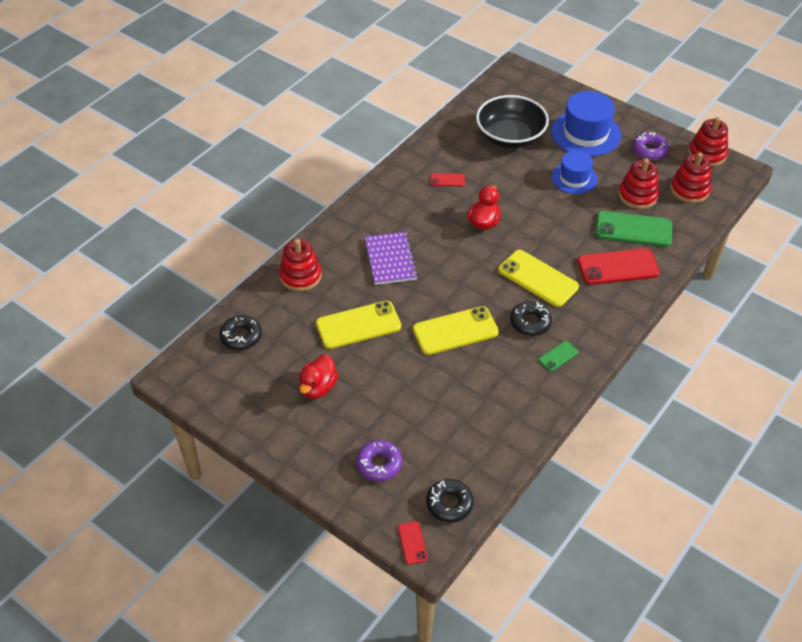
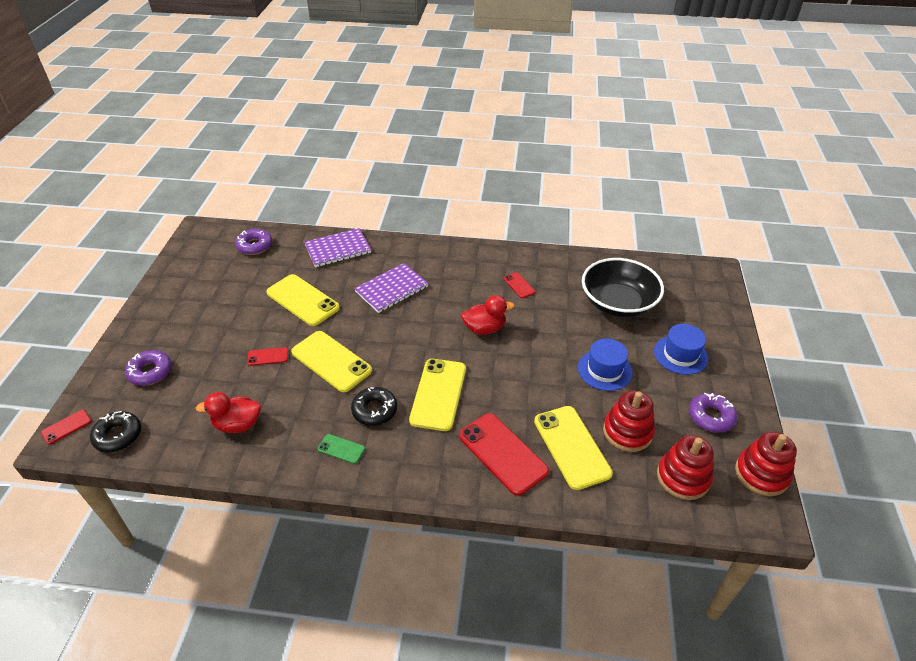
camera: 60 degrees right, 5 degrees down
(241, 336) = (255, 246): black donut -> purple donut
(300, 276) = (338, 249): red stacking toy -> purple notebook
(318, 387) = (221, 305): red duck -> red duck (238, 424)
(419, 372) = (268, 356): none -> red phone
(585, 133) = (680, 355): blue hat -> blue hat, size x0.63
(633, 229) = (571, 447): green phone -> yellow phone

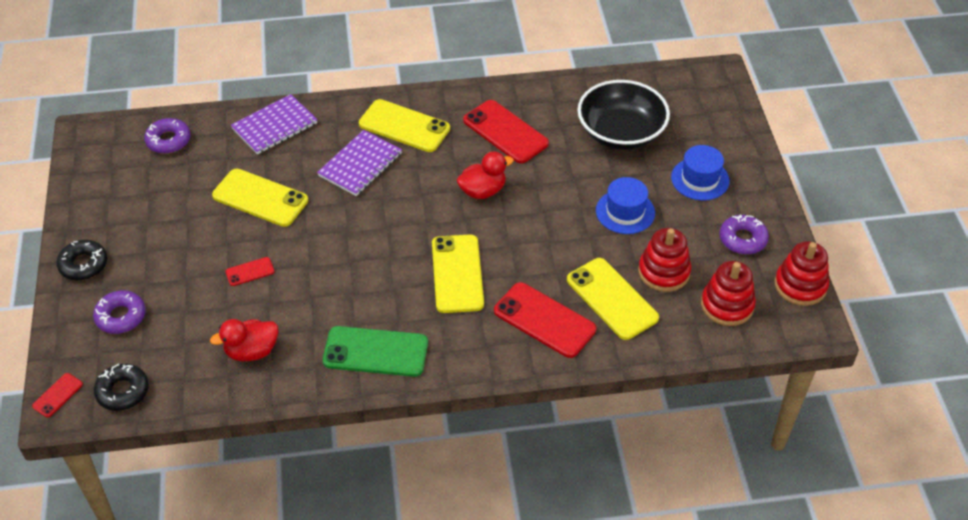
camera: 15 degrees left, 5 degrees up
(331, 361) = (325, 262): yellow phone -> yellow phone (404, 126)
(341, 449) = (375, 352): green phone -> green phone, size x2.08
(374, 410) = (395, 305): black donut -> black donut (83, 264)
(519, 285) = (505, 132): red phone -> red phone, size x2.08

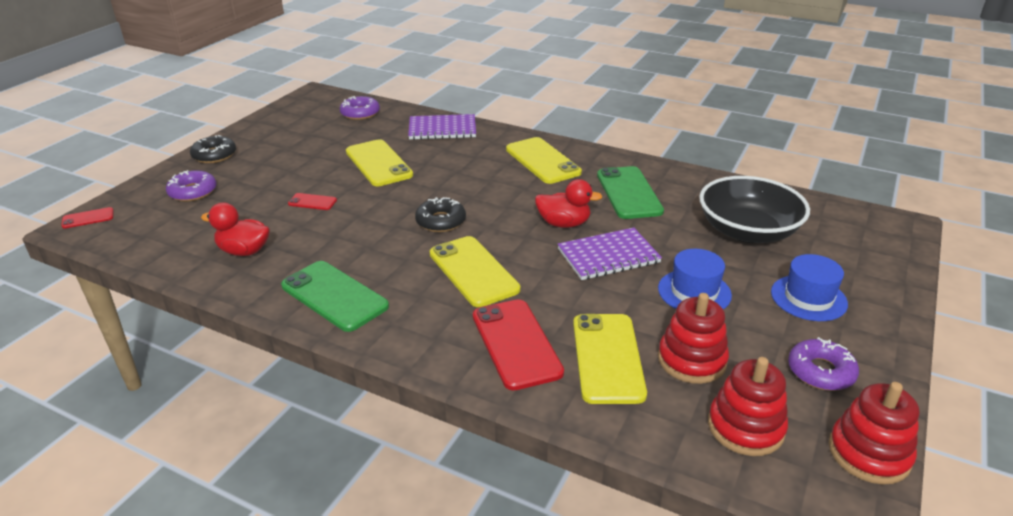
camera: 35 degrees right, 15 degrees down
(122, 391) = (127, 235): black donut -> black donut (441, 221)
(360, 165) = (479, 171): purple notebook -> purple notebook (608, 256)
(457, 274) = (473, 271): yellow phone -> yellow phone turned 60 degrees counterclockwise
(505, 132) = (629, 193): red phone -> green phone

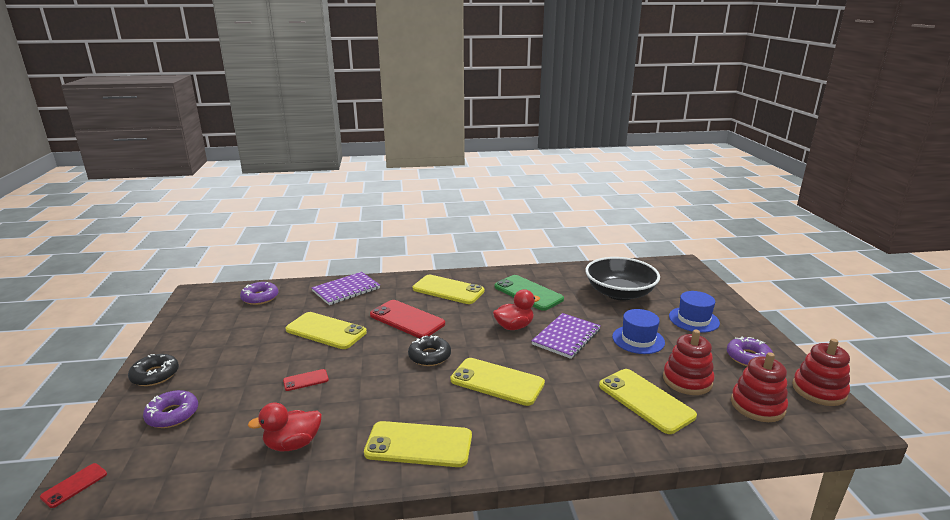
camera: 35 degrees left, 10 degrees down
(334, 296) = (419, 444): green phone -> yellow phone
(516, 344) = (585, 417): red phone -> red phone (407, 319)

